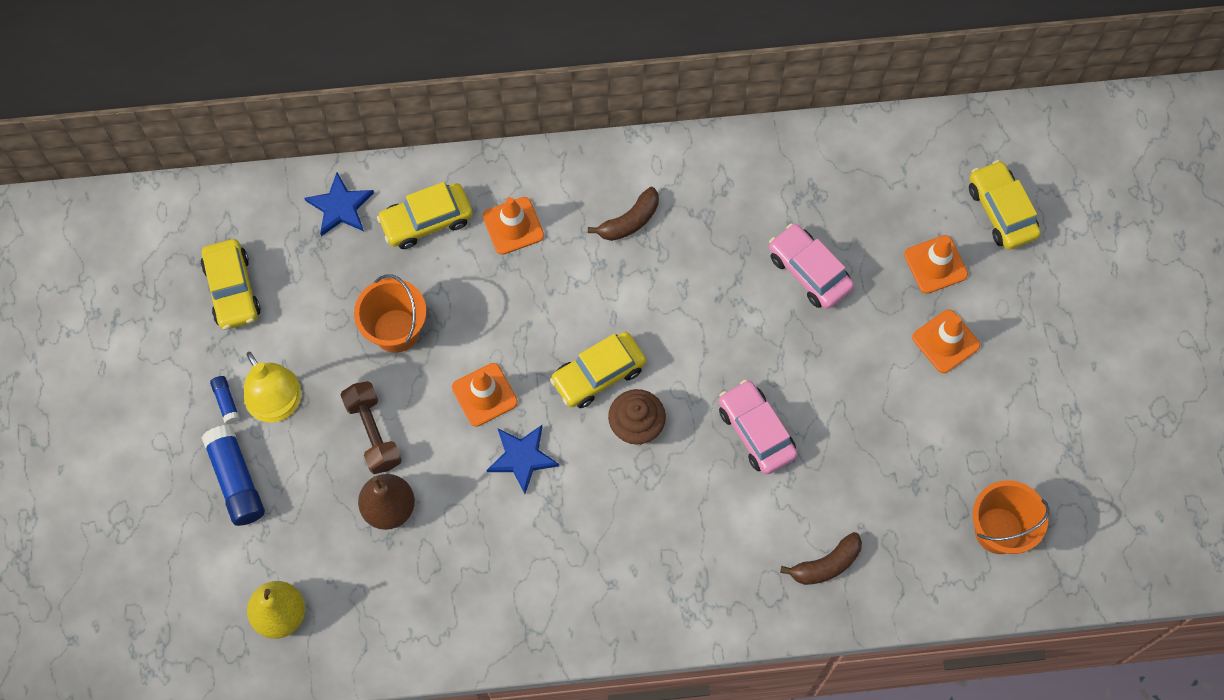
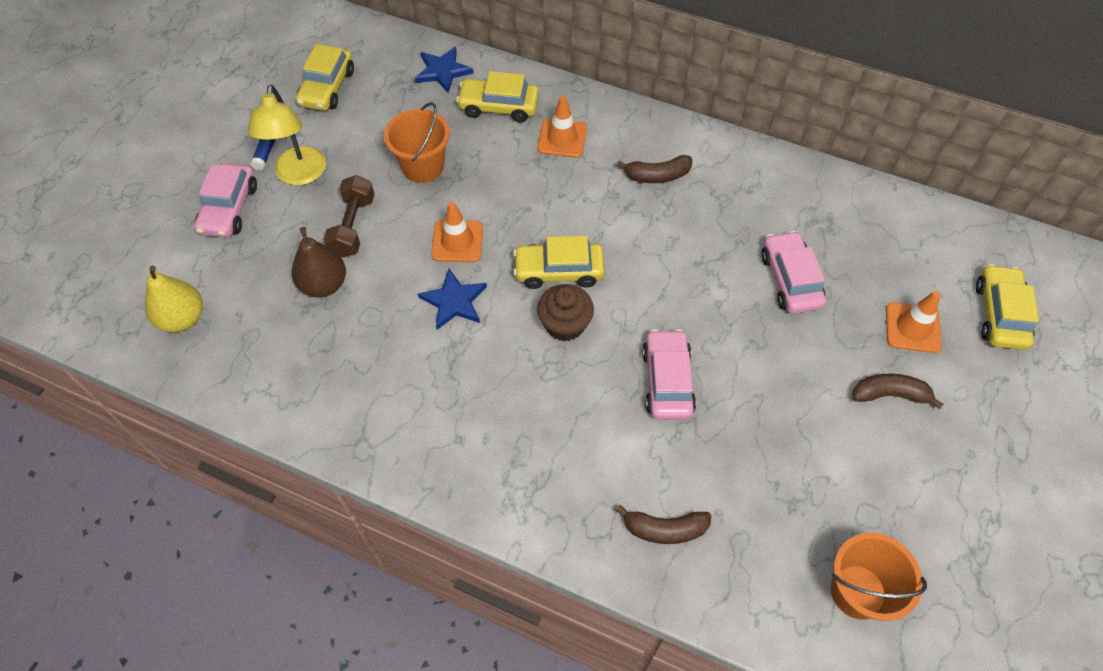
camera: 30 degrees right, 10 degrees down
(236, 480) = (229, 208): blue glue stick -> pink car
(945, 341) = (890, 395): orange traffic cone -> brown banana

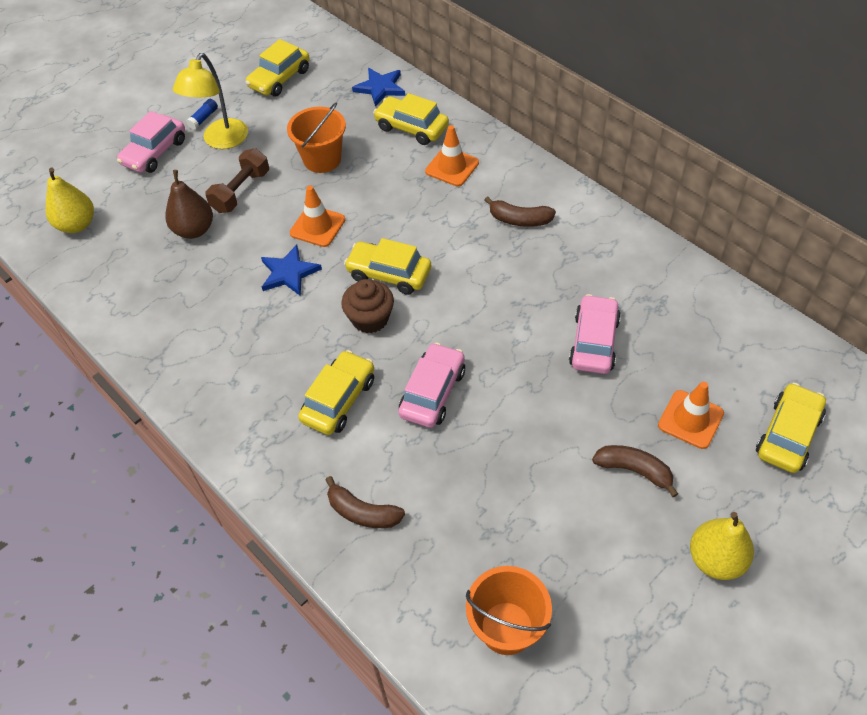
camera: 25 degrees right, 5 degrees down
(579, 420) = (339, 400): none -> yellow car
(1000, 454) = (715, 559): none -> yellow pear

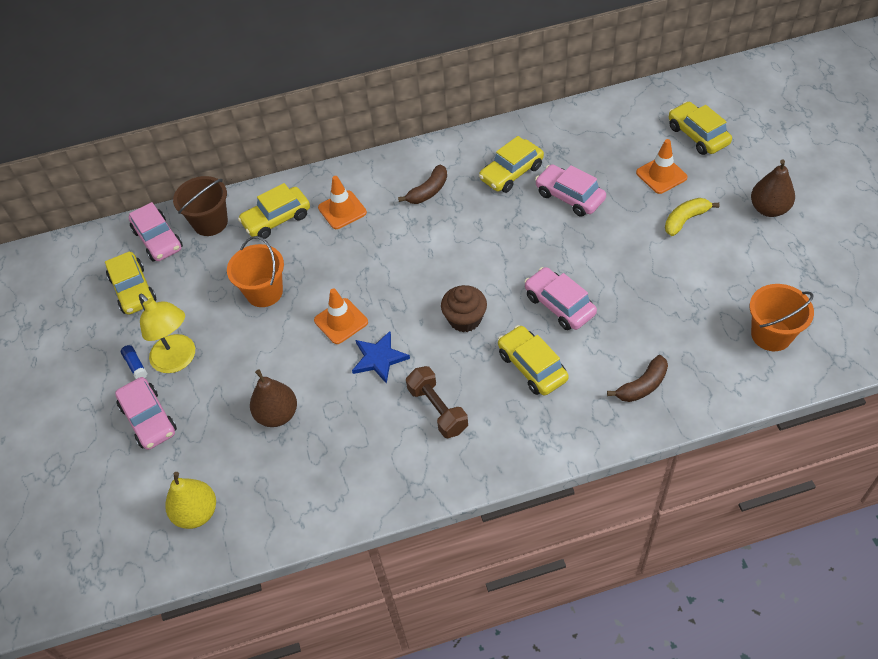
camera: 60 degrees left, 0 degrees up
(241, 191) = (256, 364): brown dumbbell -> brown dumbbell (437, 409)
(341, 66) = (158, 239): none -> pink car
(380, 88) = (210, 222): blue star -> brown bucket
(389, 274) = (427, 291): yellow car -> yellow car (511, 173)
(634, 470) = (685, 220): brown banana -> yellow banana
(715, 559) = (768, 209): yellow pear -> brown pear

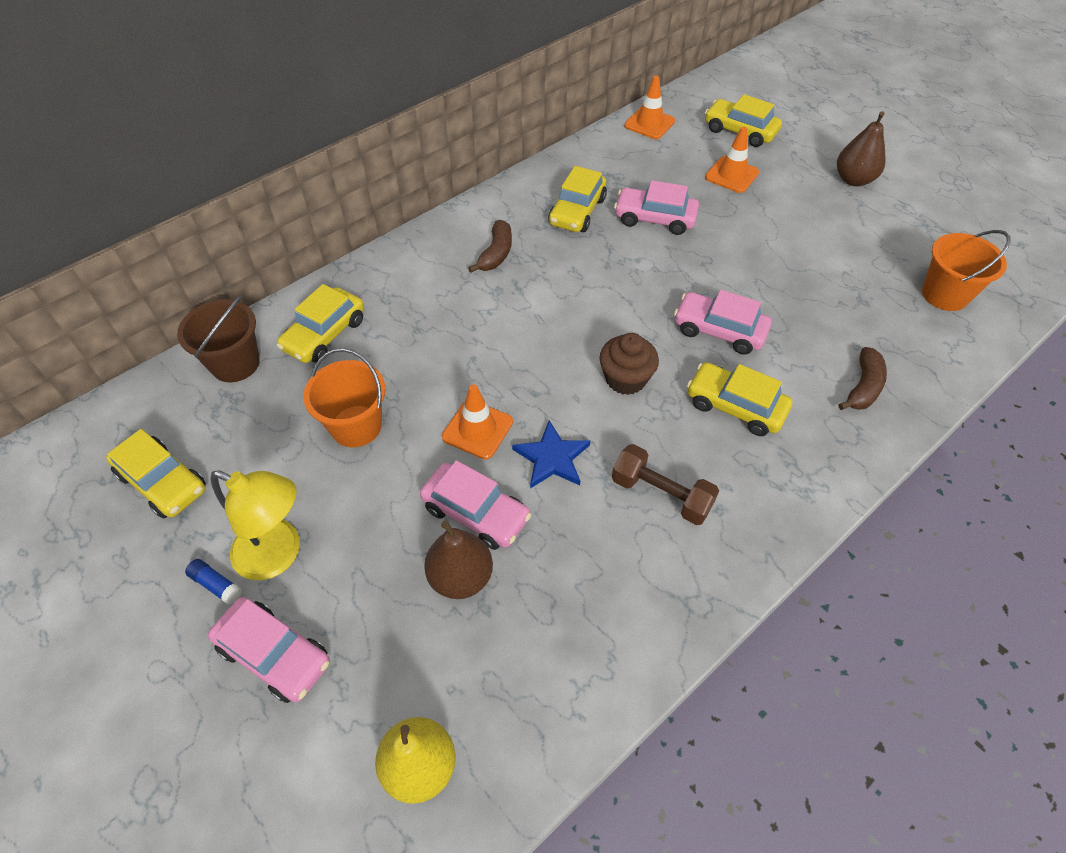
camera: 30 degrees left, 0 degrees up
(158, 239) = (169, 406): pink car -> pink car (476, 513)
(342, 210) = (404, 301): orange traffic cone -> orange traffic cone (649, 123)
(685, 220) = (785, 210): yellow banana -> none

